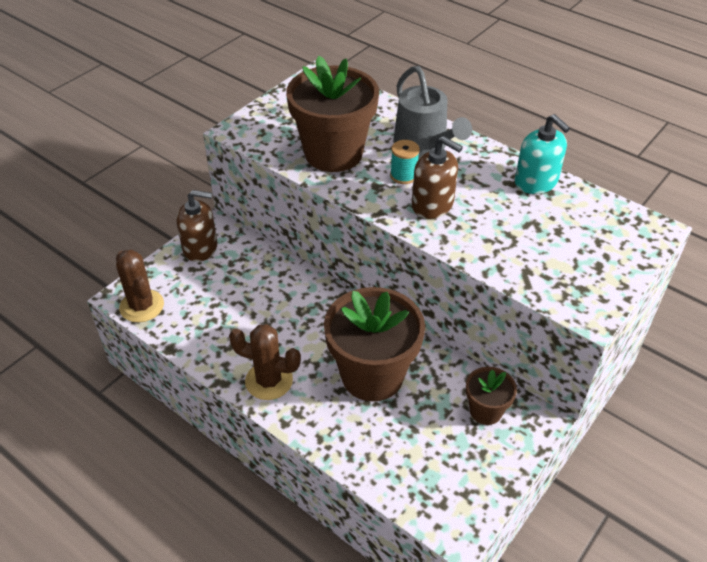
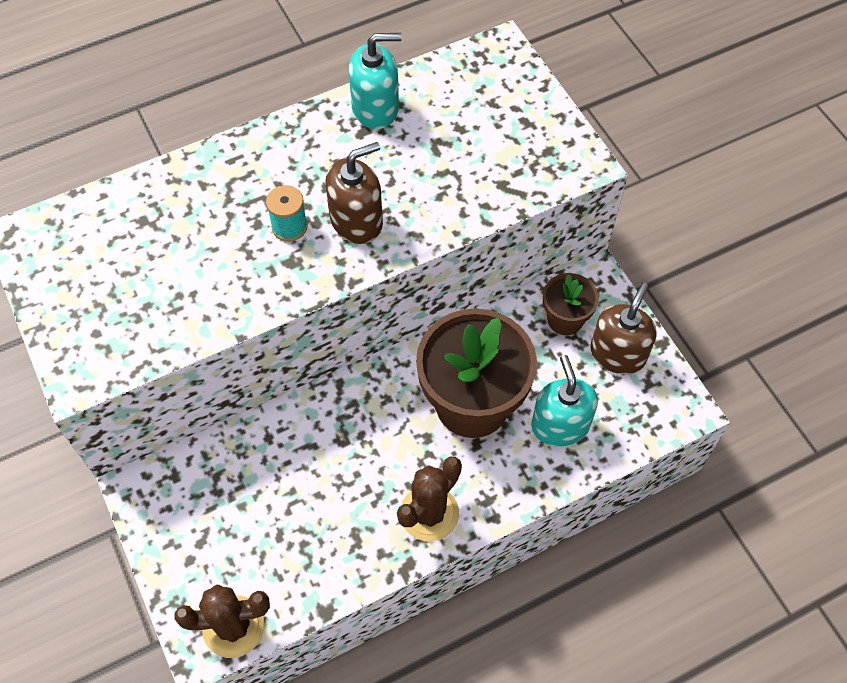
camera: 65 degrees left, 15 degrees up
(200, 248) = (167, 520): brown soap dispenser -> brown soap dispenser (618, 353)
(333, 153) = (202, 283): brown flower pot -> none
(387, 440) = (560, 425): none -> turquoise soap dispenser
(424, 146) = (248, 182): grey watering can -> none

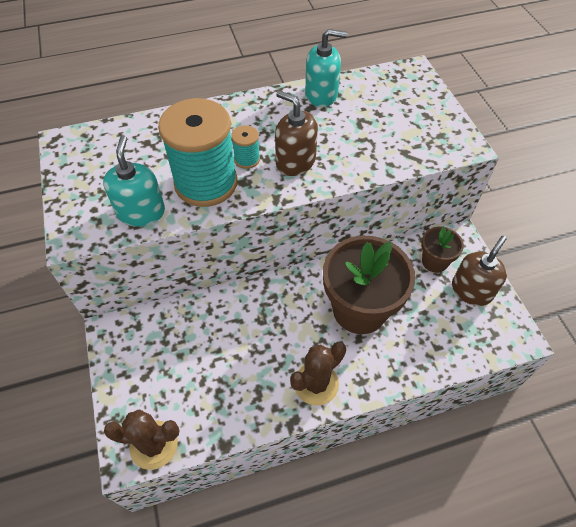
camera: 10 degrees right, 5 degrees down
(240, 271) = (206, 183): none -> turquoise spool
(356, 221) = (295, 162): brown soap dispenser -> brown soap dispenser turned 120 degrees counterclockwise
(560, 425) = (423, 335): turquoise soap dispenser -> turquoise soap dispenser (141, 212)

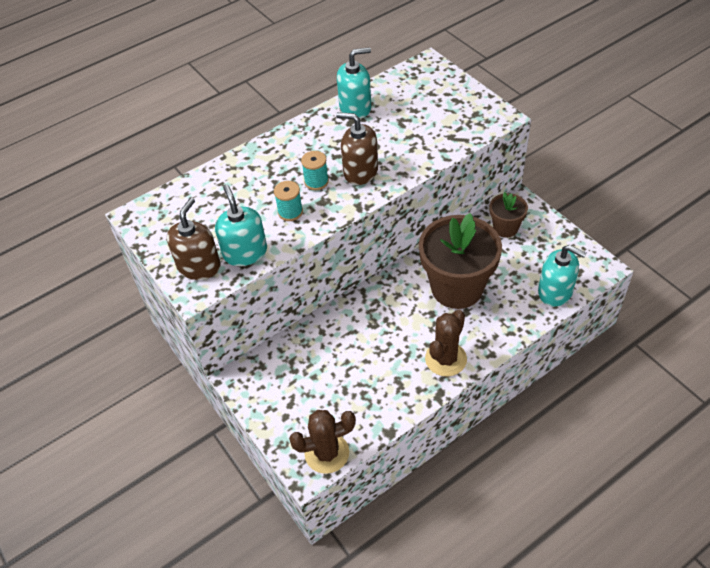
camera: 15 degrees left, 5 degrees down
(206, 183) = (290, 212): turquoise spool -> turquoise spool, size x0.43
(460, 348) = (555, 292): none -> turquoise soap dispenser
(471, 290) = (546, 242): brown soap dispenser -> brown soap dispenser (199, 266)

